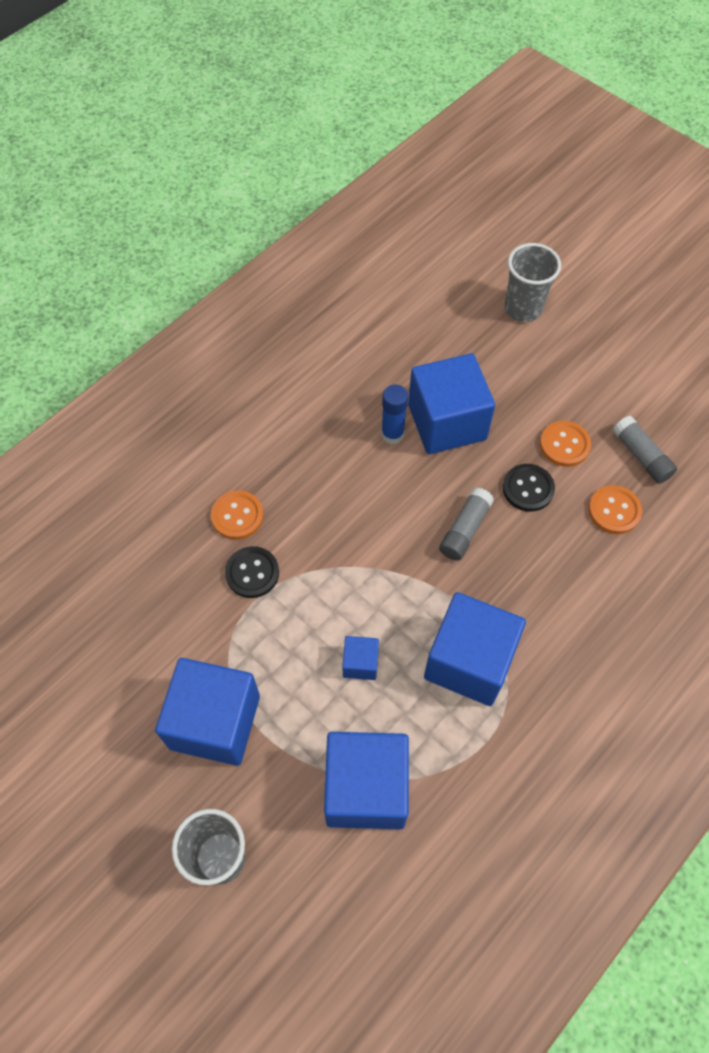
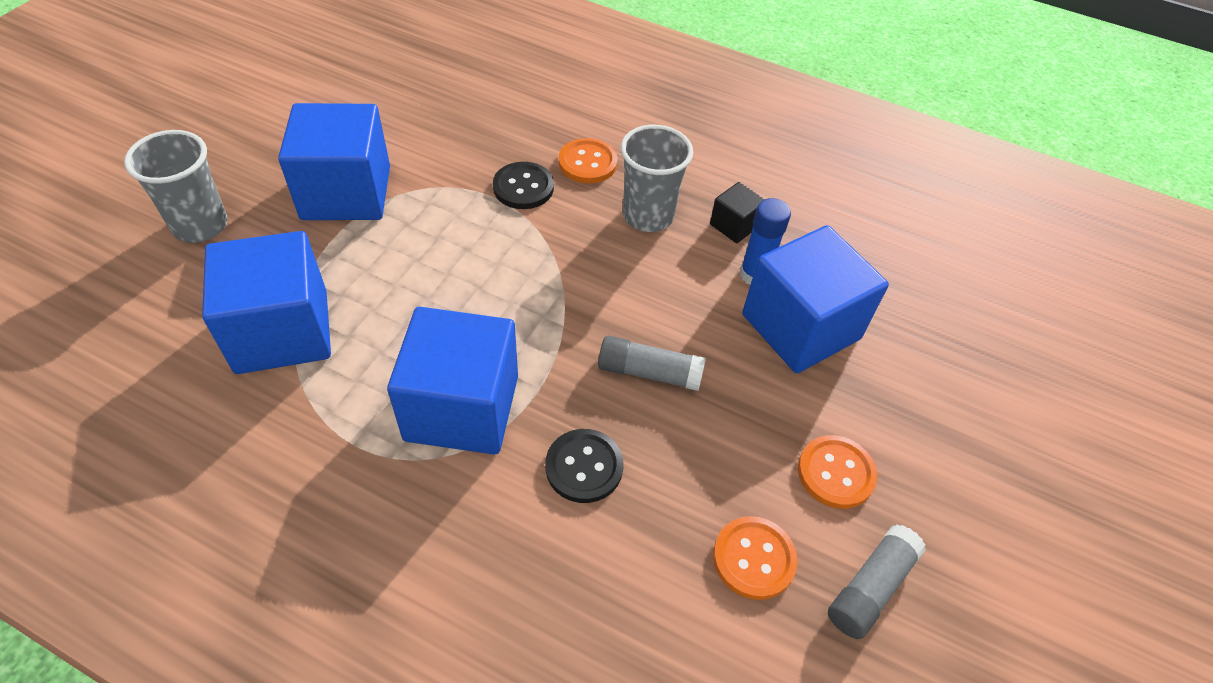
camera: 70 degrees right, 10 degrees down
(340, 431) = (734, 225): none -> black cube
(360, 663) = (436, 299): blue cube -> none
(523, 308) = (1038, 385): grey cup -> grey cup (648, 216)
(528, 488) = (741, 436): black button -> black button (584, 467)

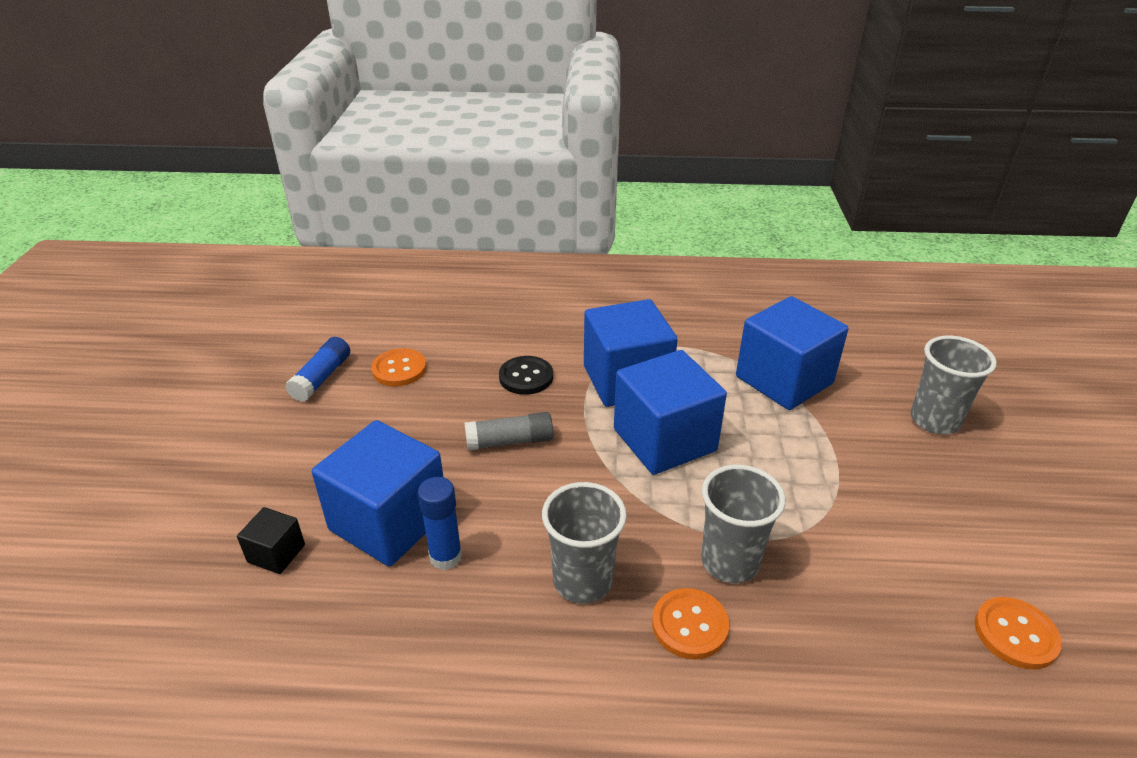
camera: 160 degrees right, 15 degrees down
(346, 193) = (873, 489): blue cube -> blue cube (664, 440)
(523, 187) = (729, 562): black button -> grey cup
(734, 225) = (484, 608): black cube -> black cube (276, 553)
(835, 473) = (347, 426): orange button -> orange button (1015, 634)
(870, 587) = (322, 378): grey glue stick -> blue glue stick

